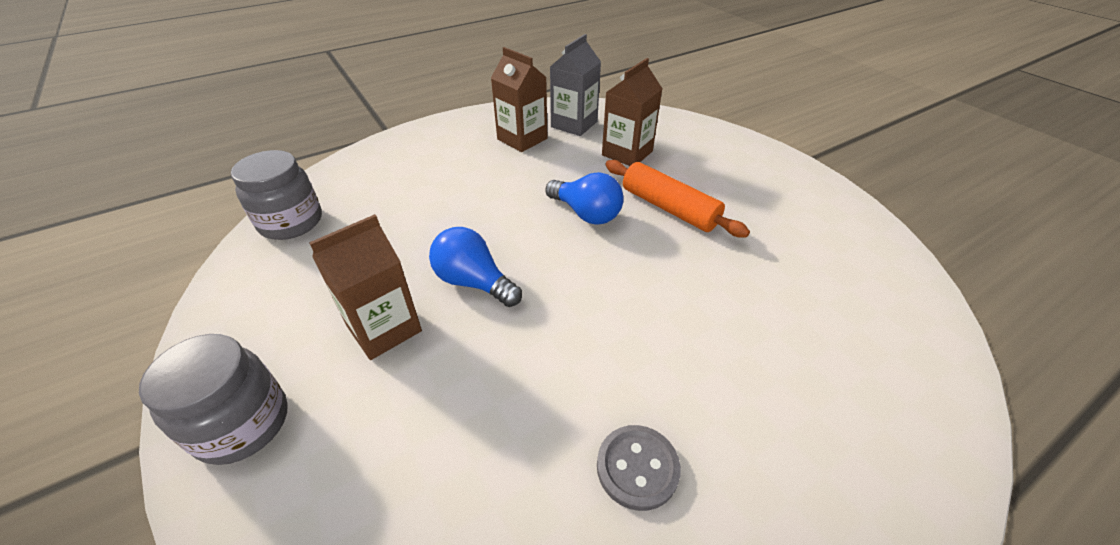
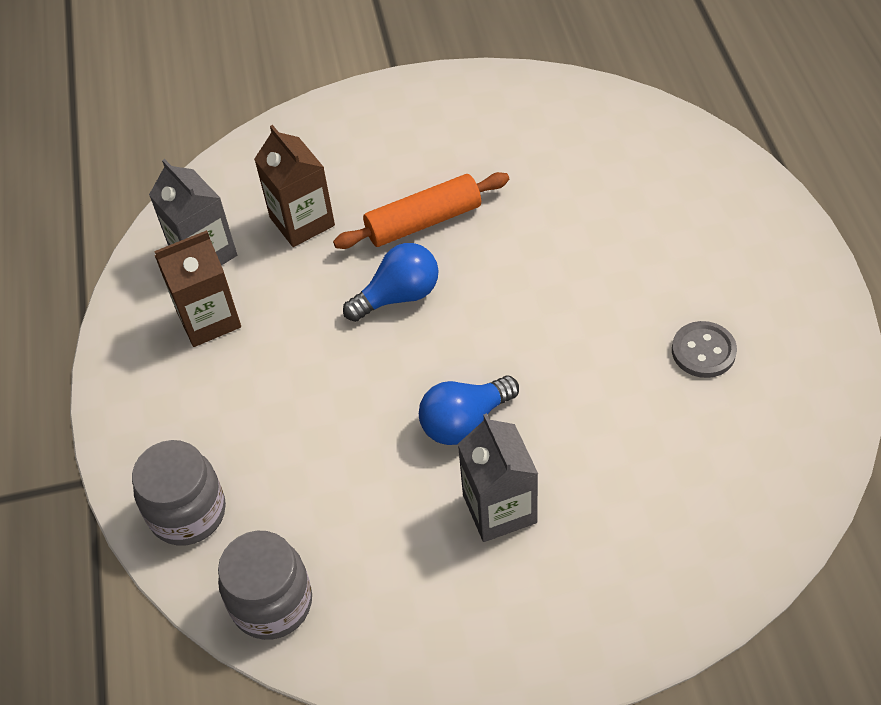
camera: 65 degrees left, 10 degrees up
(242, 424) = (575, 630): grey jar -> grey jar (188, 512)
(384, 328) = (499, 508): brown carton -> grey carton

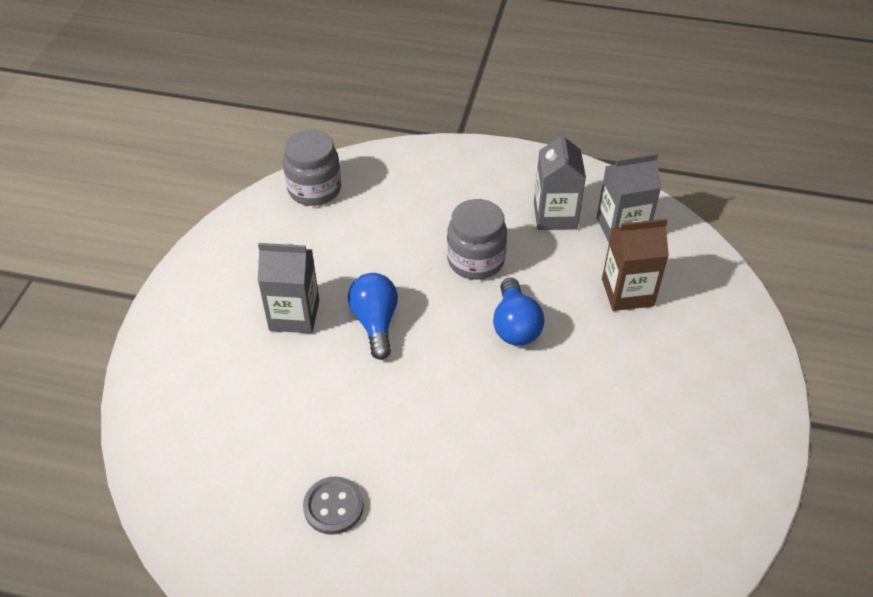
camera: 110 degrees right, 5 degrees down
(188, 512) = (403, 170): grey jar -> grey jar (475, 260)
(208, 319) = (555, 215): brown carton -> grey carton
(423, 221) = (587, 369): orange rolling pin -> none

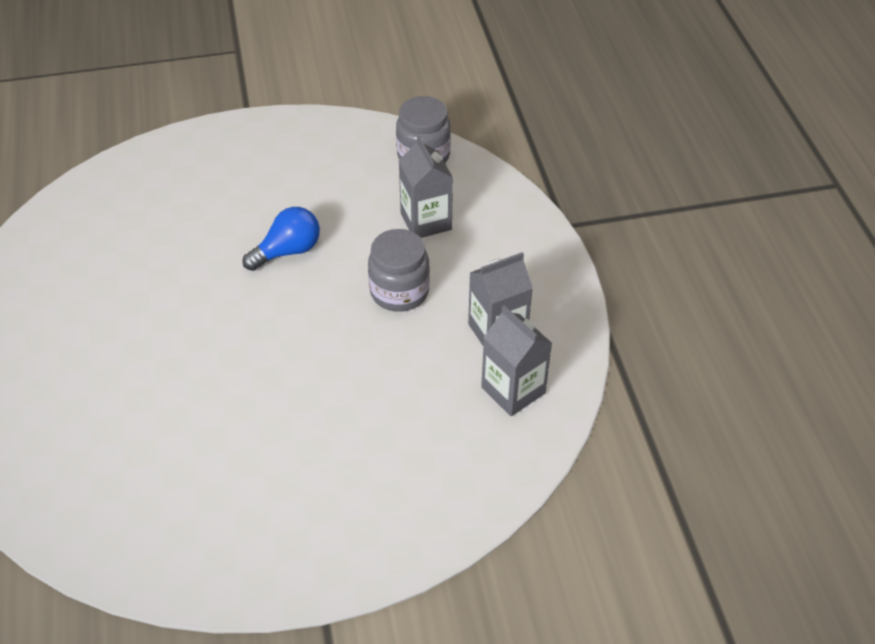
camera: 65 degrees right, 0 degrees up
(294, 315) = (270, 200): grey carton -> grey carton (426, 221)
(333, 506) = (92, 294): grey button -> none
(515, 326) = (333, 345): blue light bulb -> none
(627, 292) = (423, 419): brown carton -> none

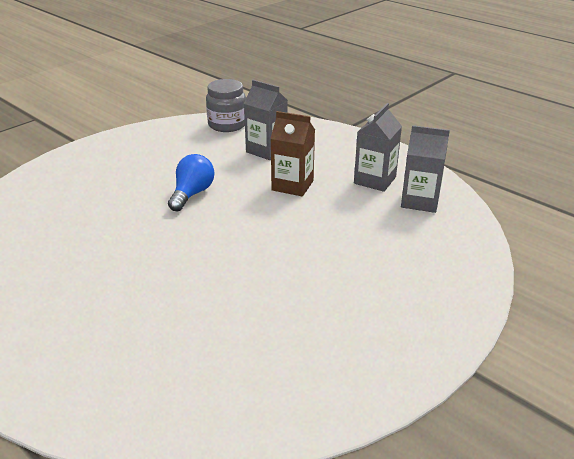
camera: 35 degrees left, 15 degrees down
(399, 292) = (292, 185): grey jar -> brown carton

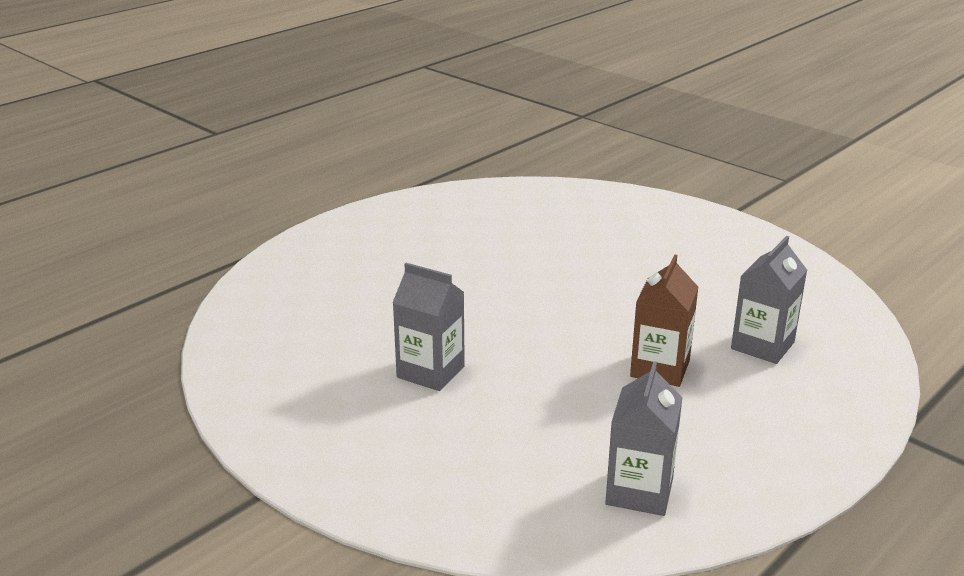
camera: 90 degrees right, 5 degrees down
(192, 194) = (619, 294): blue light bulb -> none
(227, 125) = (835, 309): grey jar -> none
(375, 180) = (697, 448): grey carton -> grey carton (430, 372)

